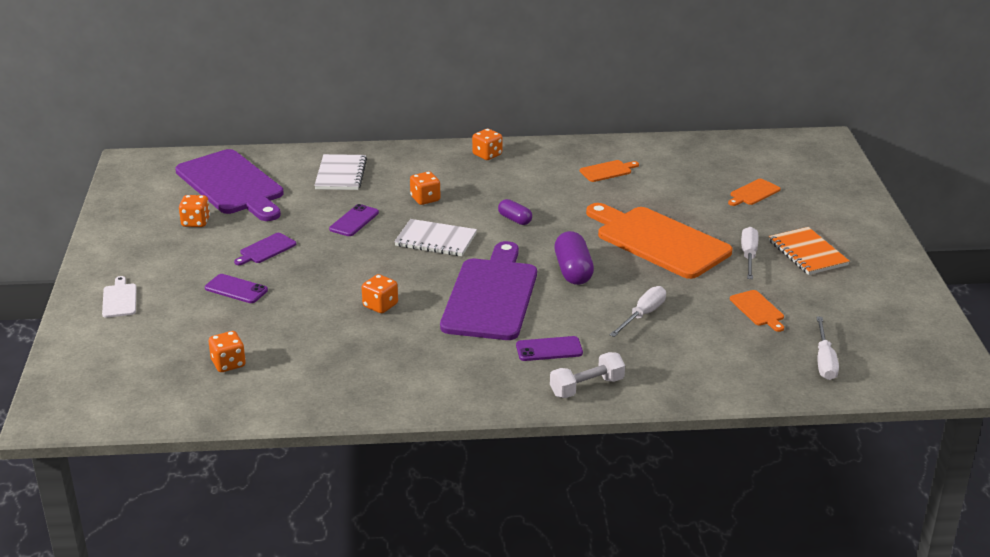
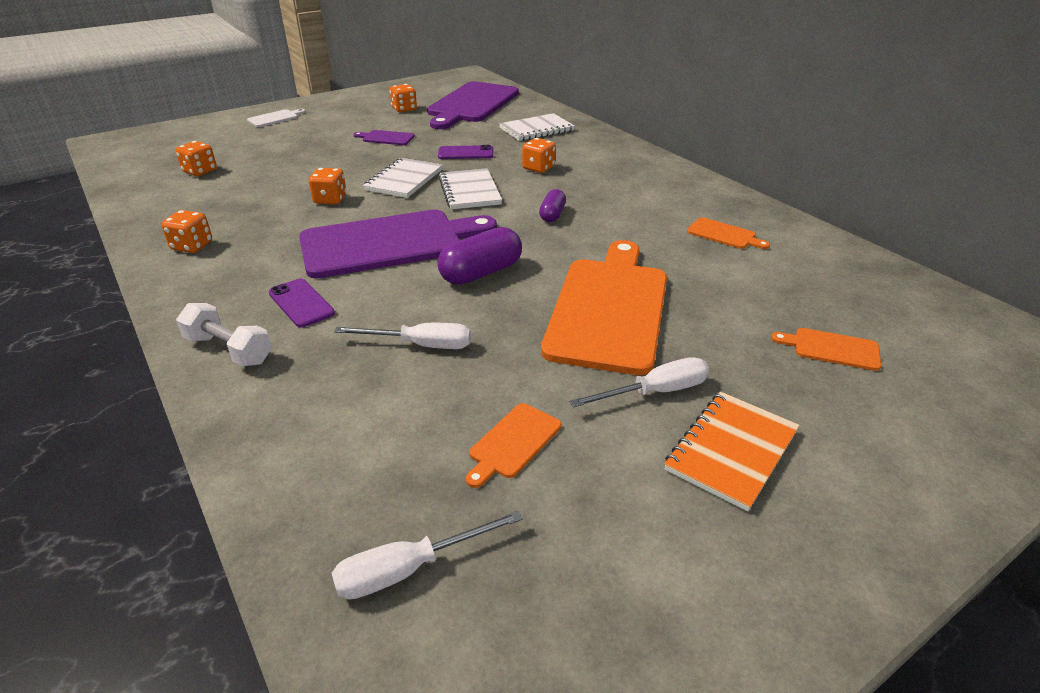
camera: 60 degrees right, 5 degrees up
(236, 289) = (316, 145): purple phone -> none
(378, 263) = (404, 180): none -> white notebook
(487, 155) = (658, 170): orange dice -> orange dice (192, 246)

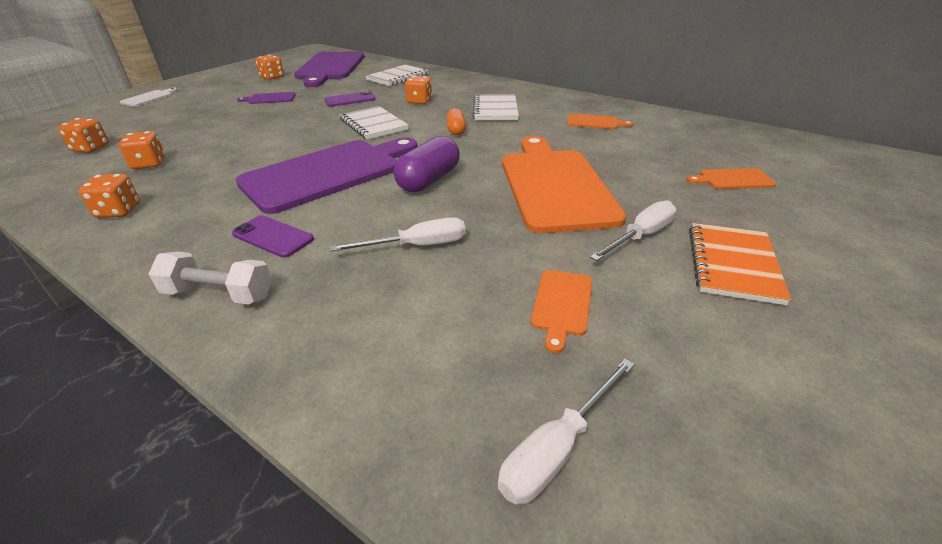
camera: 20 degrees left, 0 degrees up
(330, 200) = (247, 150): orange dice -> orange dice (149, 164)
(404, 180) = (308, 125): white notebook -> white notebook (495, 109)
(552, 215) = (456, 130): purple capsule -> orange capsule

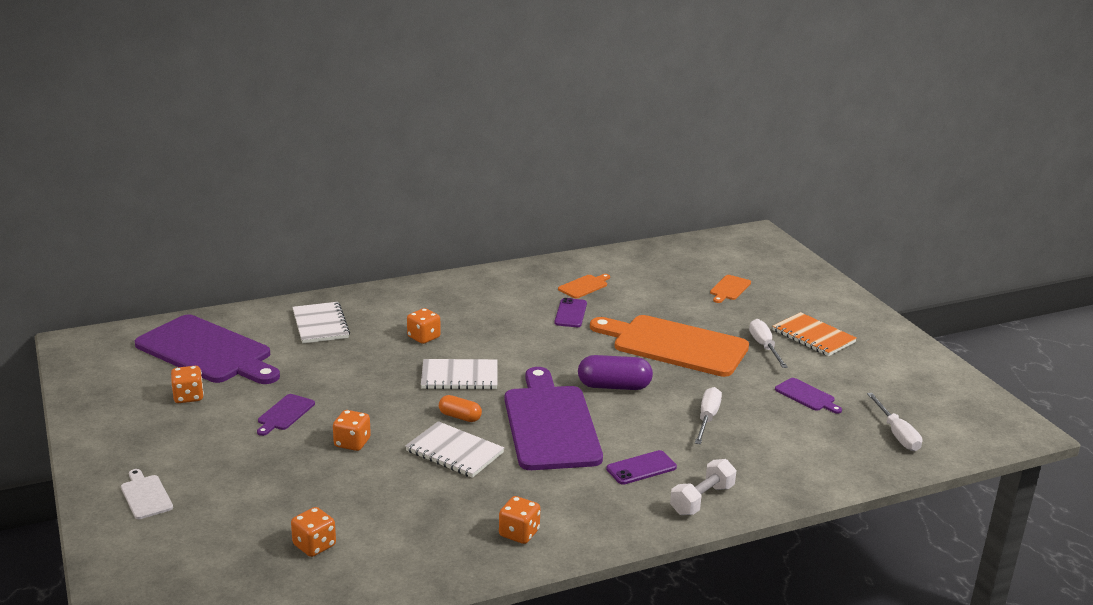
camera: 60 degrees left, 10 degrees down
(149, 164) = (414, 511): orange dice -> orange dice (352, 443)
(350, 100) = (363, 370): purple phone -> purple phone (570, 313)
(429, 180) = (614, 386): purple capsule -> purple capsule turned 60 degrees counterclockwise
(456, 130) = (525, 345): orange capsule -> orange capsule (460, 417)
(495, 109) = (499, 312): white notebook -> white notebook (454, 452)
(561, 305) = (807, 396): orange cutting board -> purple cutting board

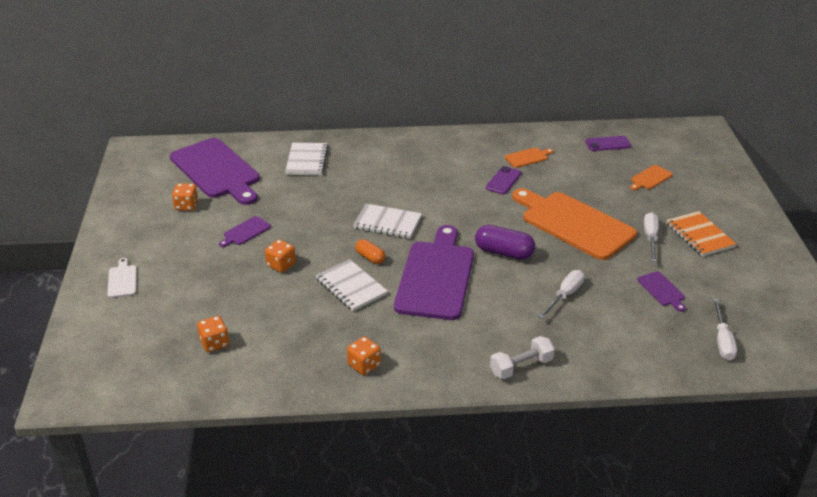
camera: 20 degrees right, 10 degrees up
(423, 337) = (377, 184): orange dice -> none
(641, 468) = (487, 329): purple phone -> purple phone (608, 144)

